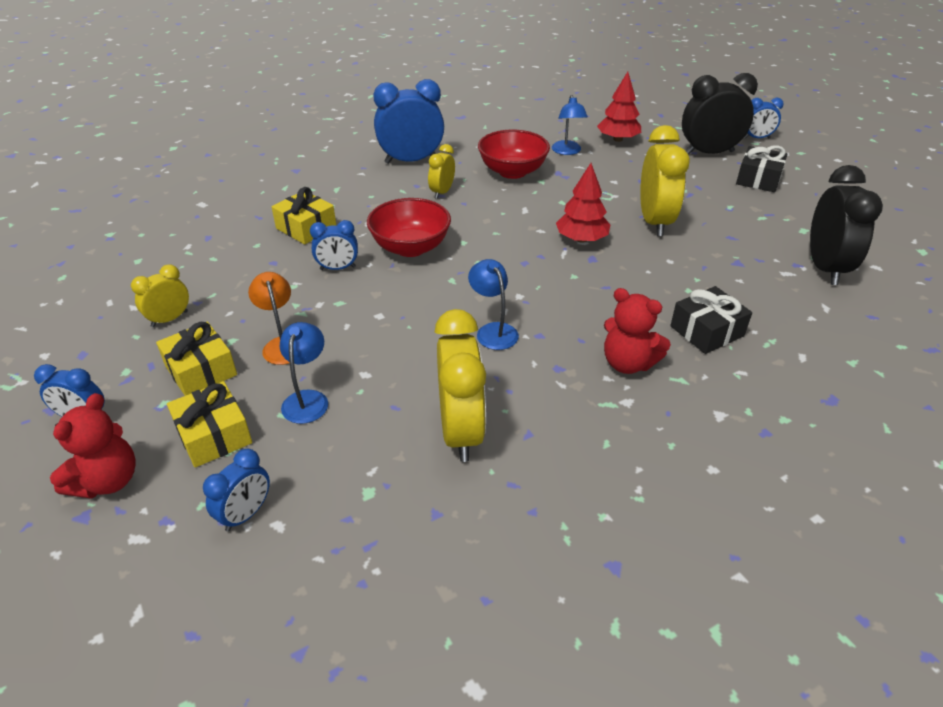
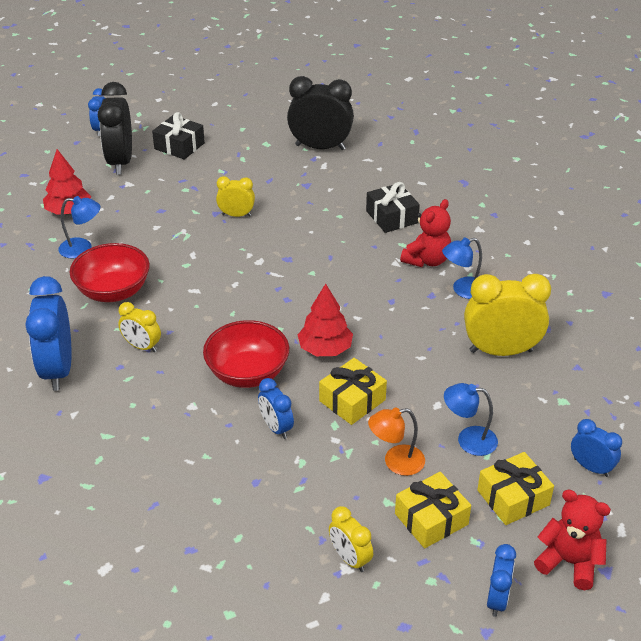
camera: 85 degrees left, 0 degrees up
(306, 228) = (190, 458): yellow gift -> yellow gift (352, 400)
(338, 268) = (276, 428): blue clock -> blue clock turned 150 degrees clockwise
(493, 330) = (384, 326): blue lamp -> blue lamp (463, 290)
(581, 239) = (255, 260): red tree -> red tree (325, 349)
(654, 222) = (236, 215): yellow clock -> yellow clock, size x0.54

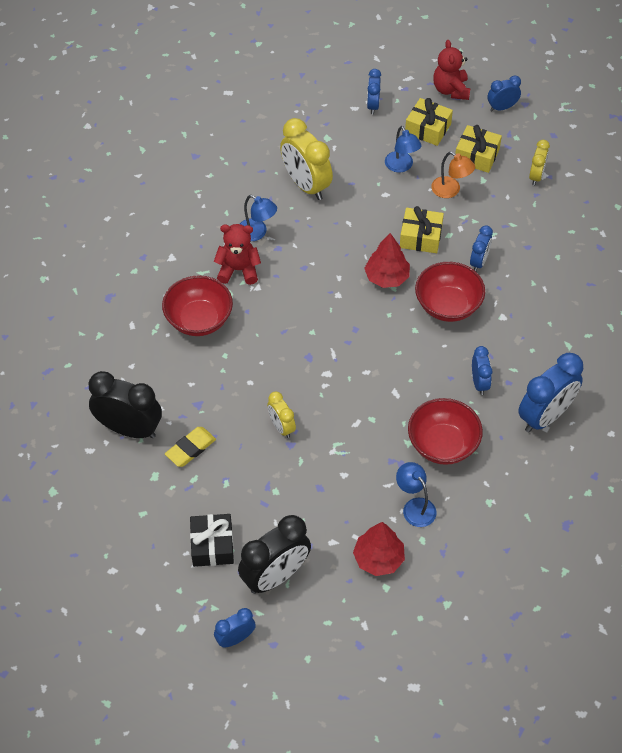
camera: 125 degrees left, 15 degrees up
(142, 346) = (479, 383): yellow clock -> blue clock
(270, 166) = (190, 448): none -> yellow eraser
(320, 147) = (129, 429): black clock -> black clock turned 135 degrees clockwise
(391, 217) = (199, 319): black gift -> red bowl

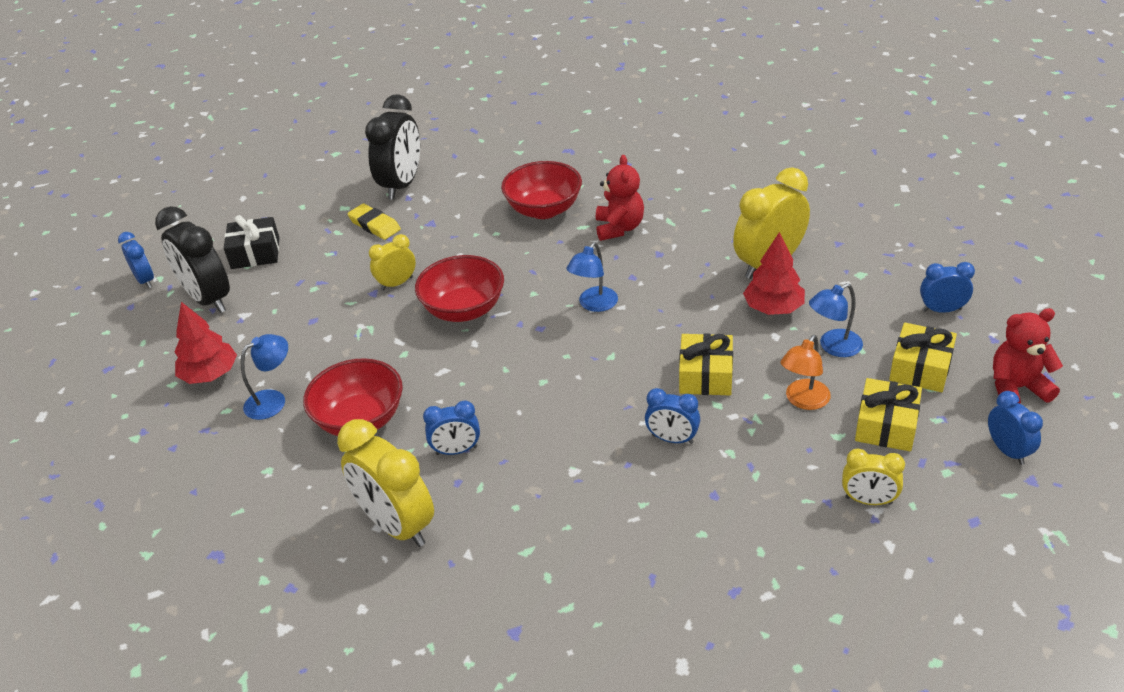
camera: 90 degrees right, 15 degrees down
(257, 233) = (679, 235): blue lamp -> blue lamp (594, 305)
(386, 277) = (628, 348): red tree -> red tree (773, 308)
(448, 305) = (587, 411): red bowl -> red bowl (464, 309)
(545, 416) = (397, 525): blue clock -> yellow clock

